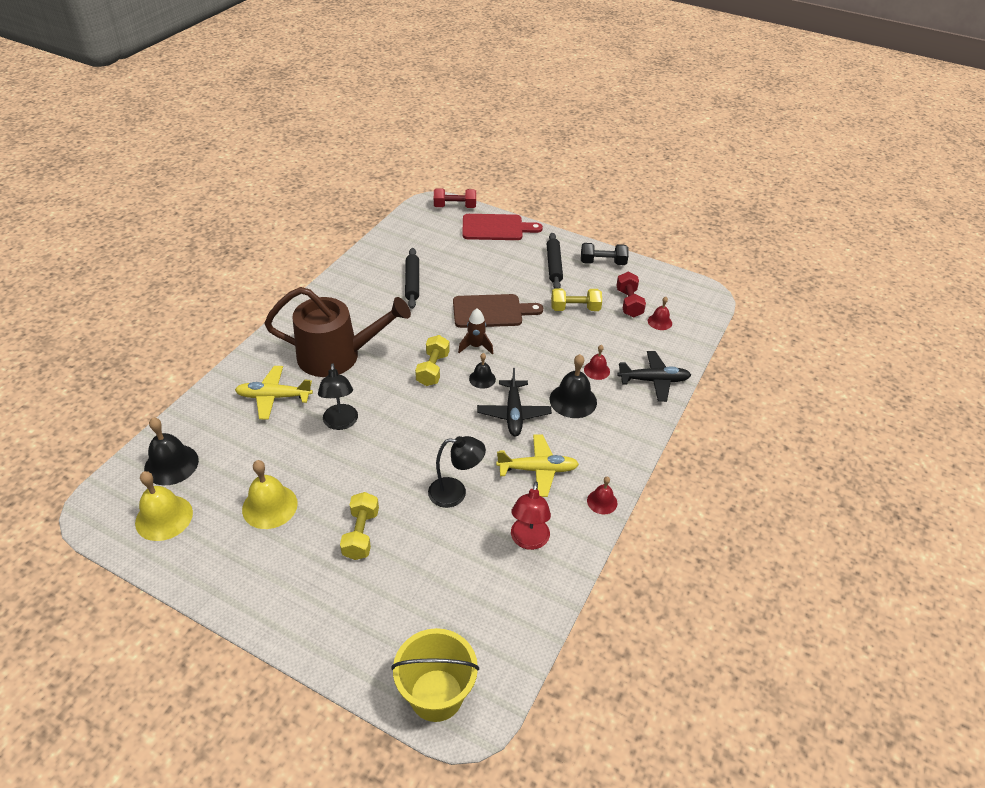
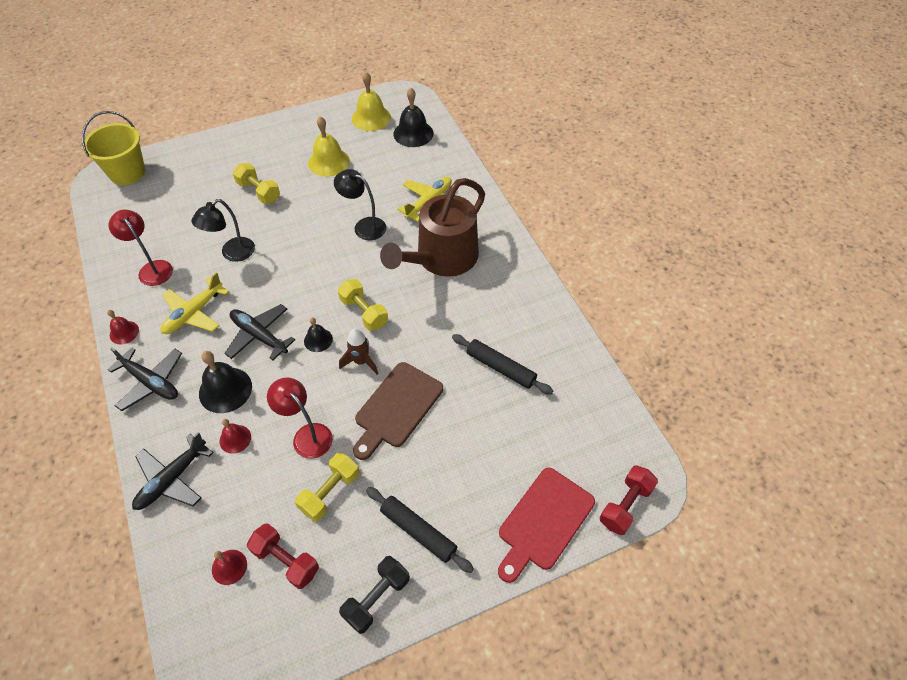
camera: 130 degrees right, 10 degrees up
(554, 339) = (307, 435): none -> red lamp
(615, 446) = (151, 382): none -> black plane

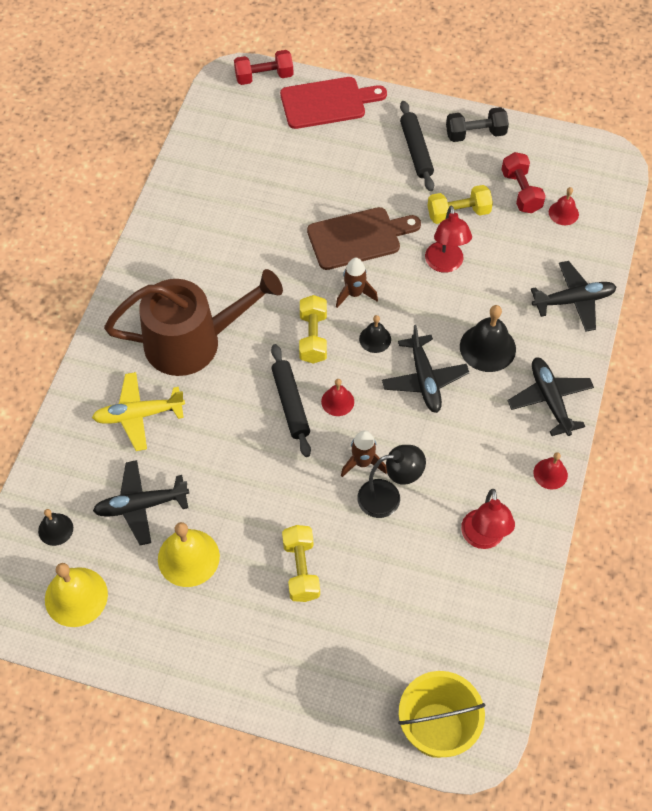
camera: 140 degrees left, 5 degrees up
(193, 313) = (471, 448): yellow plane -> none
(235, 439) = (505, 299): red bell -> red bell (337, 401)
(264, 261) = (362, 463): none -> brown rocket
(364, 226) = (230, 434): black lamp -> none
(379, 166) = (141, 506): none -> black plane
(413, 133) = (55, 529): black bell -> black bell, size x0.57
(500, 368) = (248, 212): black rolling pin -> black rolling pin (290, 404)

